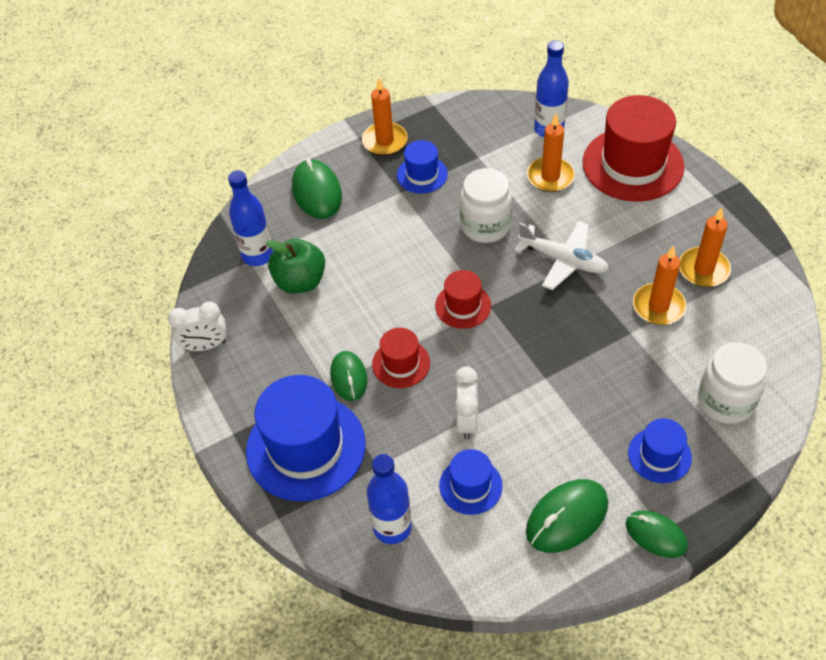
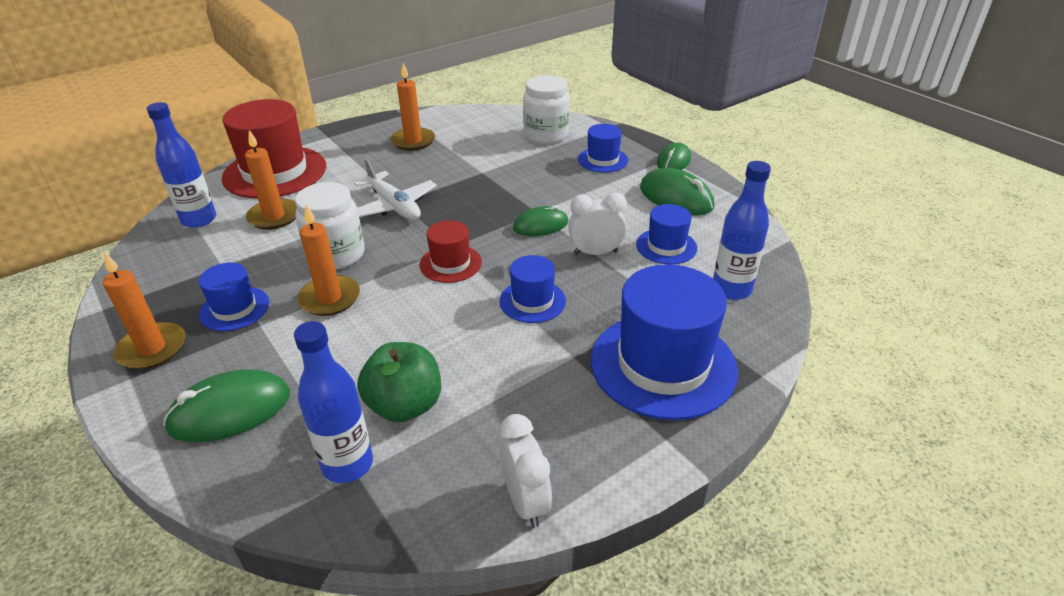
camera: 100 degrees left, 15 degrees down
(349, 377) = (557, 340): green mouse -> green mouse (540, 225)
(401, 363) = (532, 301): red hat -> blue hat
(563, 260) = (394, 206): white plane -> white plane turned 120 degrees clockwise
(658, 306) = (453, 160): orange candle -> orange candle (329, 298)

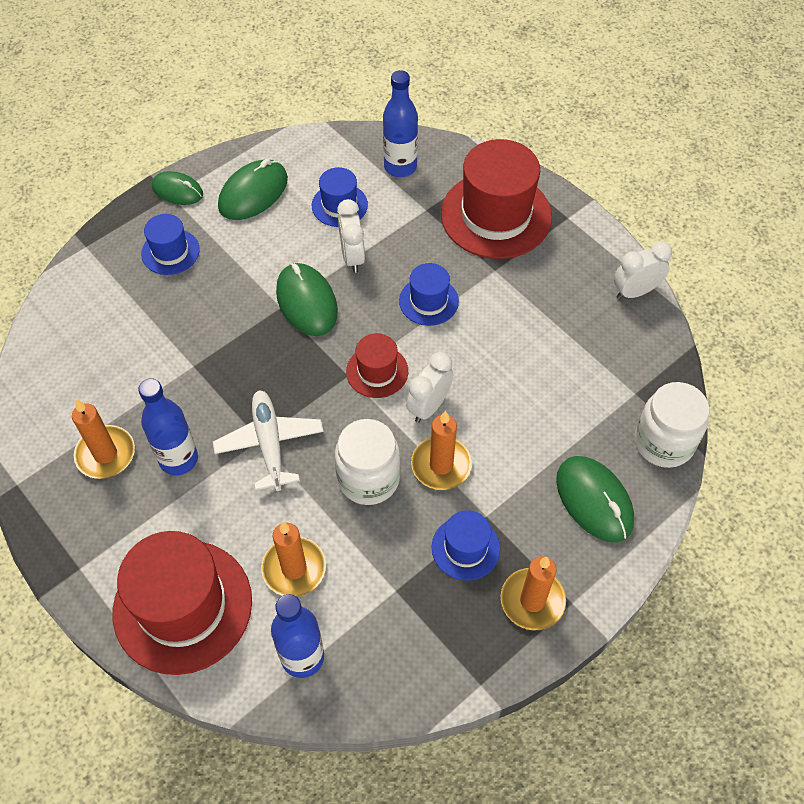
camera: 95 degrees left, 20 degrees up
(347, 464) = (628, 400): blue bottle -> blue bottle (178, 459)
(394, 206) = (270, 443): white plane -> white plane turned 60 degrees counterclockwise
(399, 294) = (429, 406): none -> white clock
(405, 405) = (566, 375): green apple -> none
(540, 225) = (306, 302): green mouse -> green mouse, size x1.51
(546, 135) = (102, 308): white jar -> white jar (663, 442)
(663, 364) = (496, 215): blue hat -> red hat

